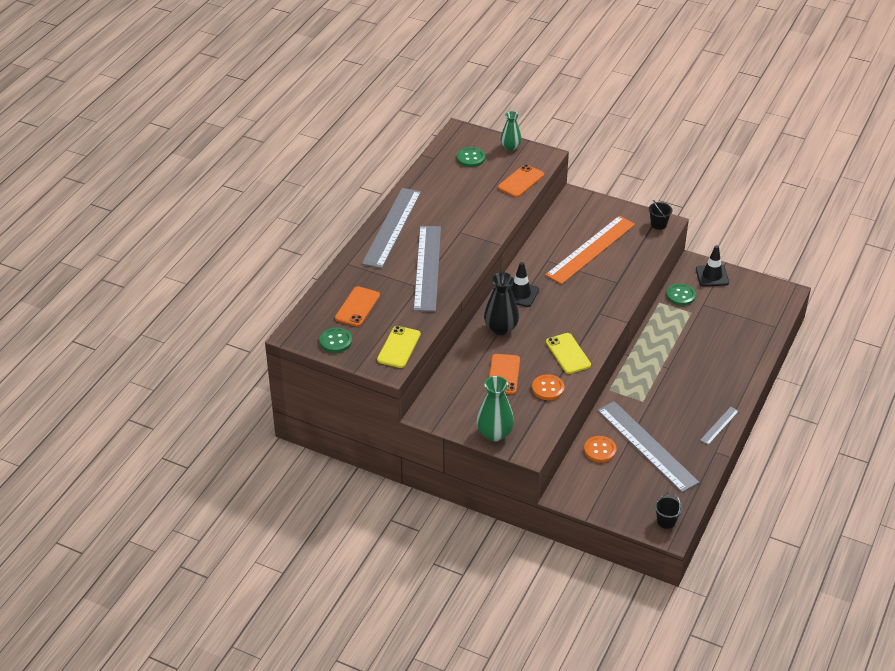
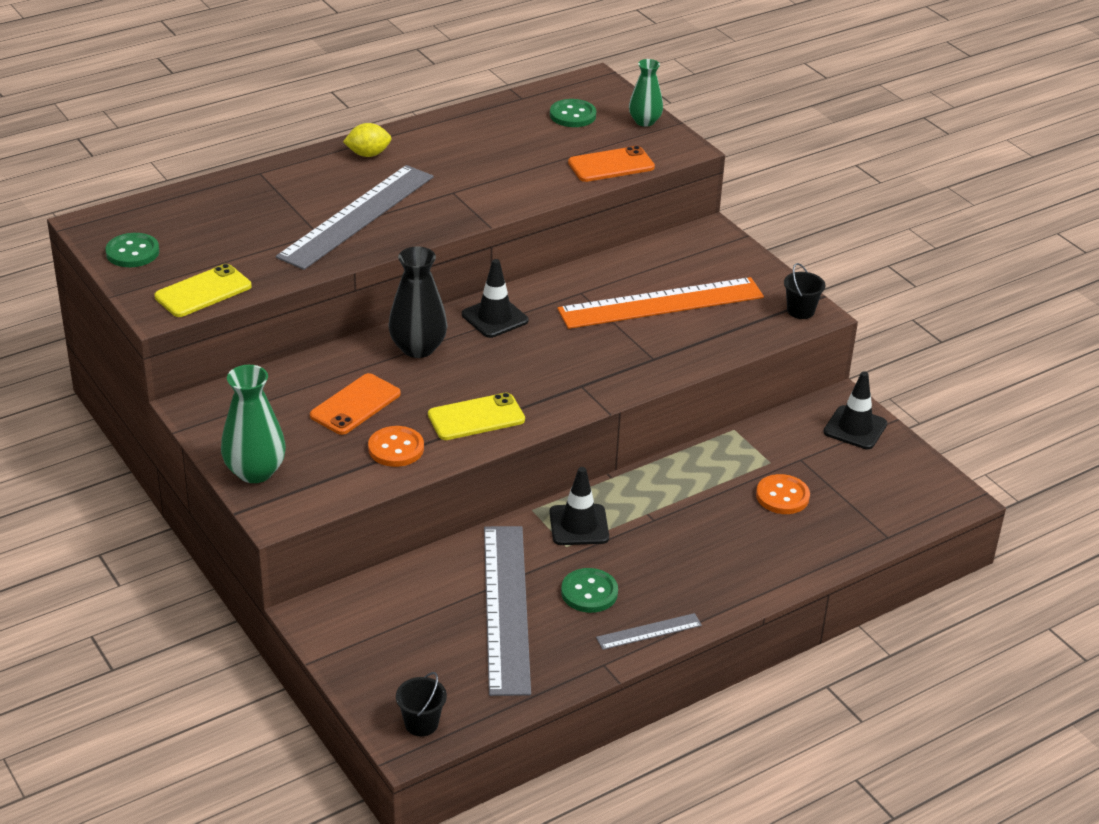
camera: 30 degrees right, 5 degrees down
(357, 307) = (210, 225): orange phone -> none
(392, 227) = (368, 154): grey ruler -> yellow lemon
(568, 353) = (476, 417): yellow phone -> yellow phone turned 60 degrees clockwise
(600, 450) = (430, 581): orange button -> orange button (782, 496)
(638, 387) = (579, 525): none -> black traffic cone
(680, 295) = (777, 434): green button -> green button (589, 592)

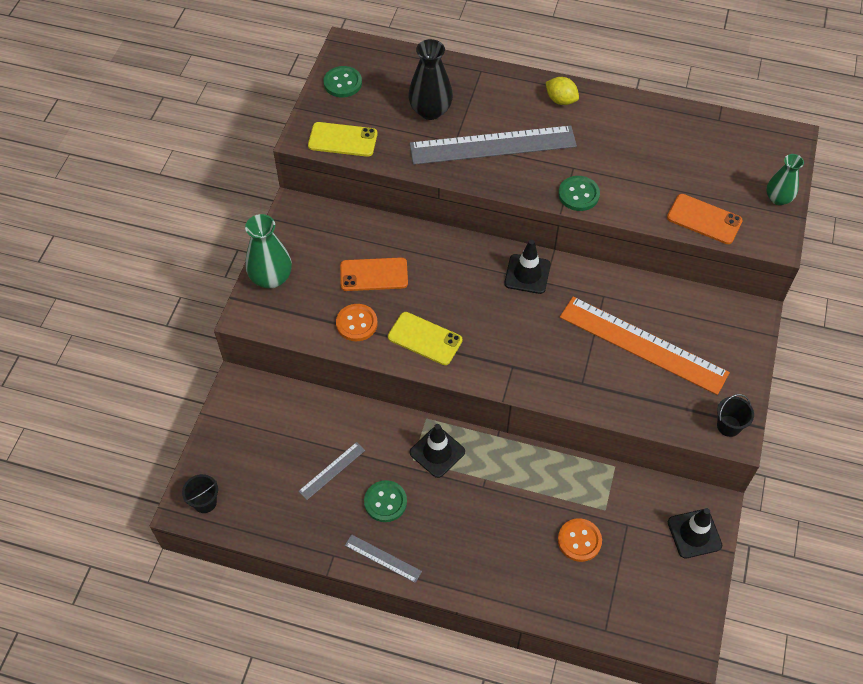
camera: 50 degrees right, 20 degrees up
(418, 348) = (456, 261): black vase -> black vase (430, 110)
(506, 608) = (332, 470): grey ruler -> grey ruler, size x0.45
(572, 115) = (734, 158): green button -> green button (578, 194)

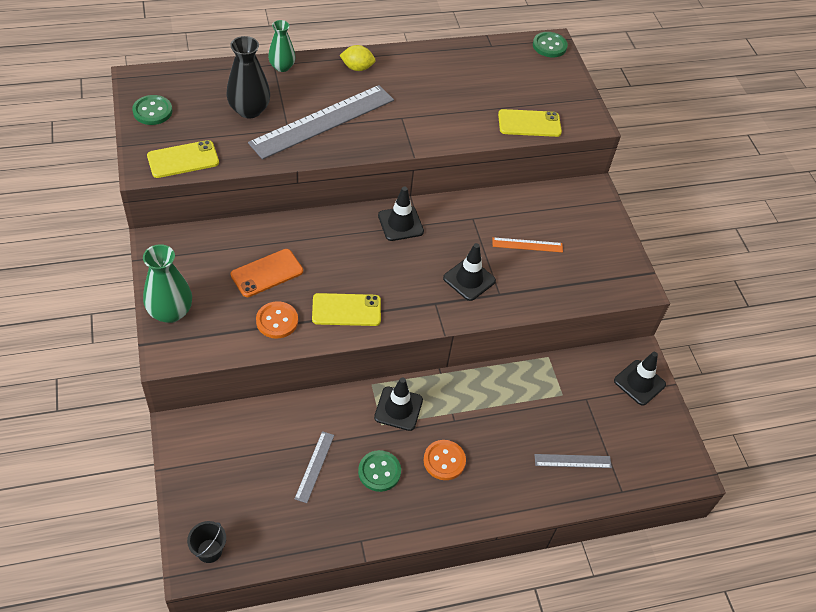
camera: 35 degrees left, 5 degrees down
(383, 558) = (406, 521): grey ruler -> grey ruler (572, 461)
(560, 356) = (469, 279): none -> black traffic cone
(578, 194) = (420, 137): green button -> green button (549, 46)
(579, 540) = (558, 429): orange button -> orange button (444, 461)
(643, 345) = (527, 245): orange ruler -> orange ruler, size x0.45
(704, 219) = (529, 123): orange phone -> yellow phone
(728, 426) = (629, 281): black bucket -> none
(778, 198) = (572, 90): green vase -> green vase (282, 67)

